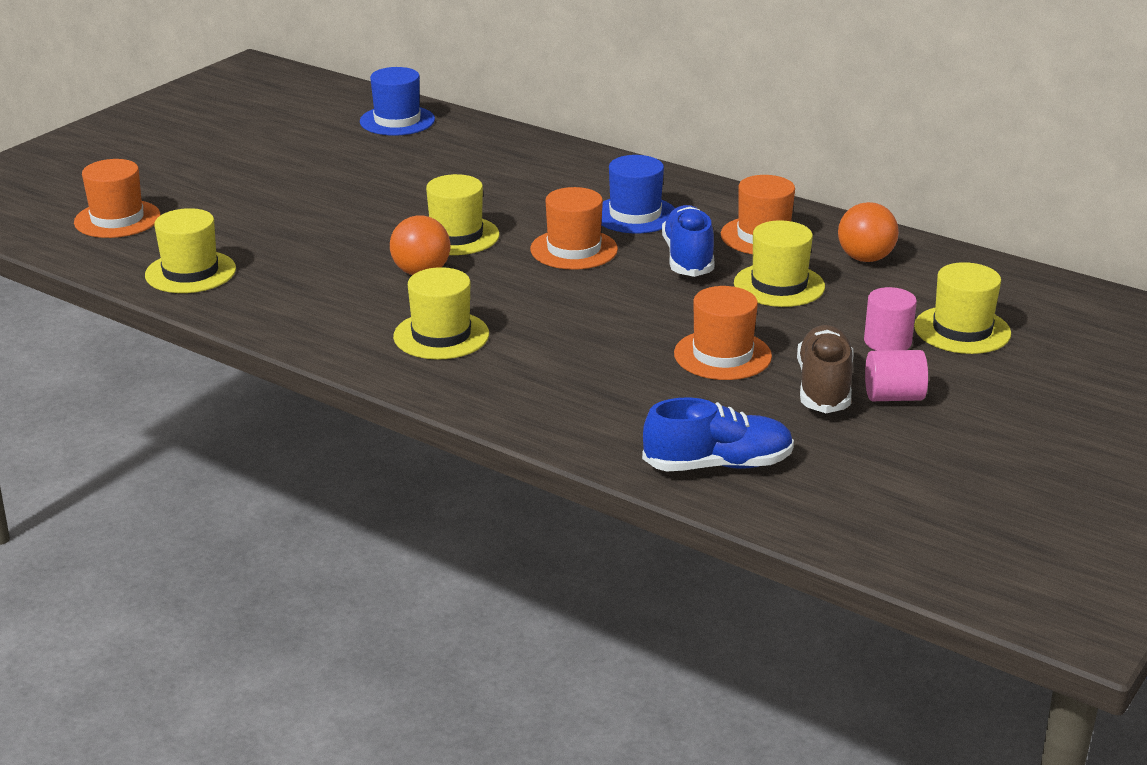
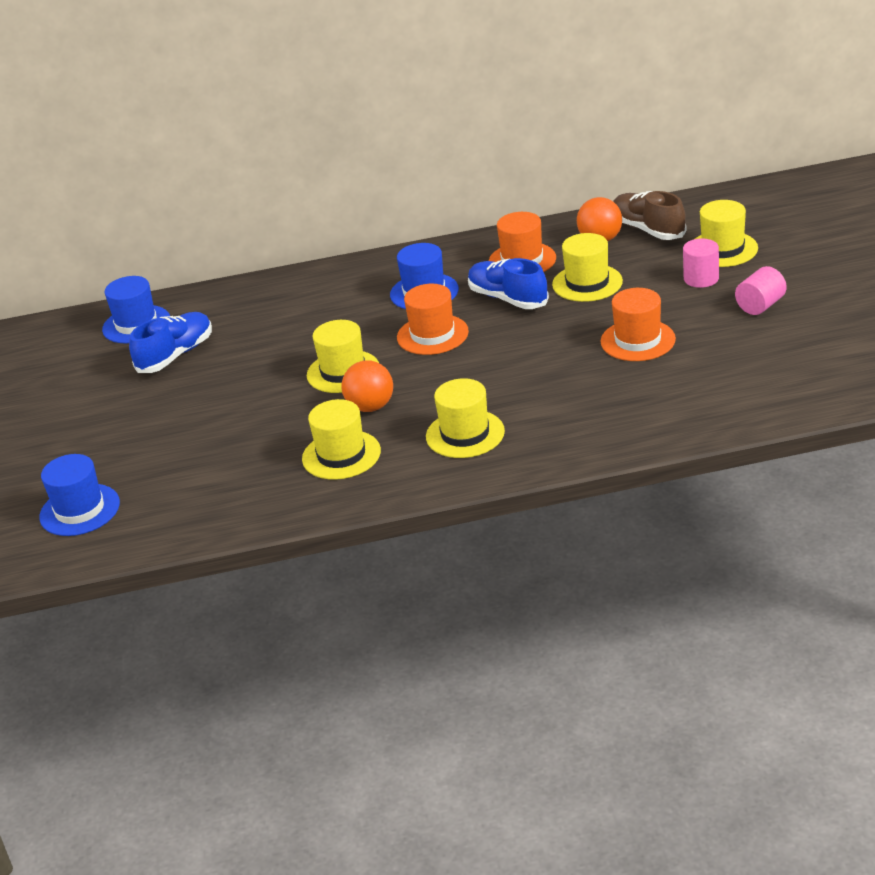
camera: 40 degrees left, 5 degrees up
(117, 219) = (80, 510): orange hat -> blue hat
(190, 272) = (217, 506): yellow hat -> yellow hat (341, 455)
(718, 465) = (753, 398): blue shoe -> blue shoe (176, 355)
(824, 387) = (719, 323): brown shoe -> brown shoe (648, 230)

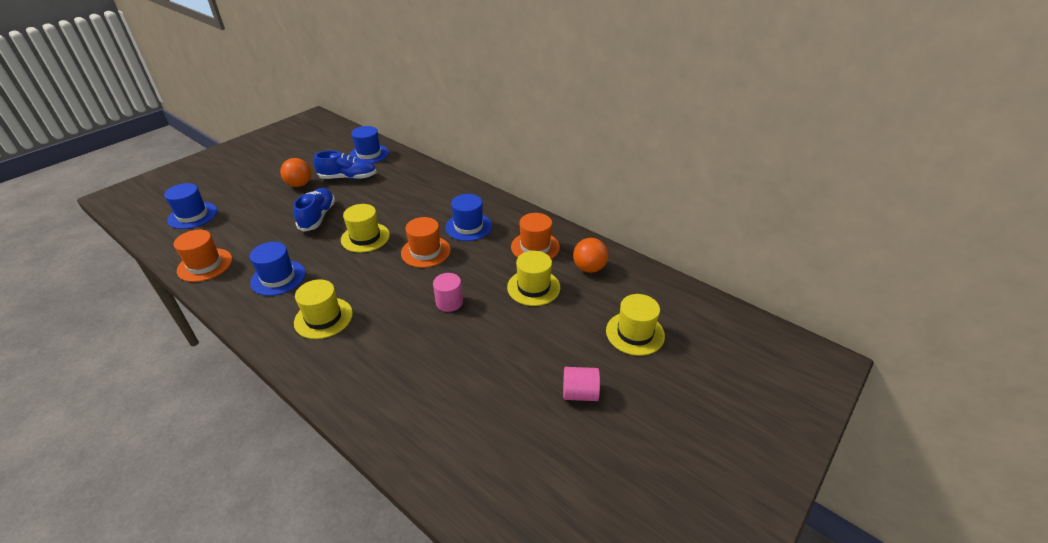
camera: 45 degrees right, 5 degrees up
(341, 455) = (278, 278): yellow hat -> blue hat
(371, 407) = (334, 265): orange ball -> orange ball (300, 184)
(508, 298) = (487, 262): blue shoe -> blue shoe (318, 217)
(638, 340) = (483, 346): orange hat -> orange hat (205, 265)
(648, 230) = (622, 283): brown shoe -> none
(701, 279) = (587, 341): pink cylinder -> pink cylinder (449, 302)

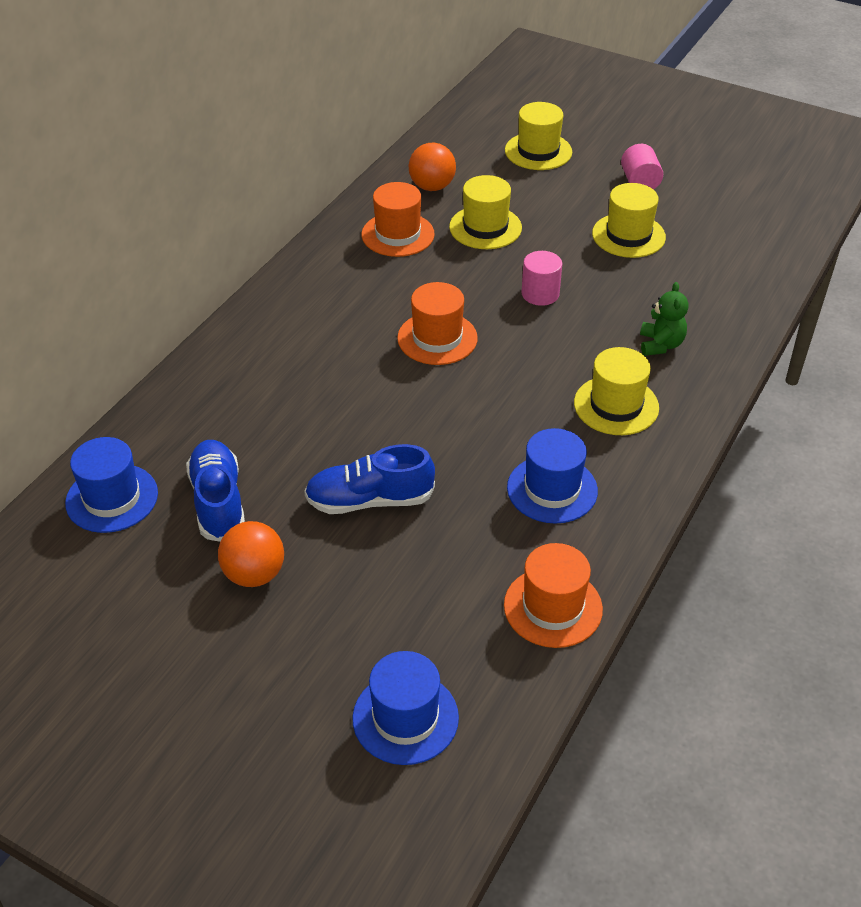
camera: 100 degrees left, 5 degrees up
(365, 237) = (418, 416): yellow hat -> yellow hat (628, 235)
(367, 355) = (660, 345): none -> green teddy bear
(468, 227) = (361, 305): blue hat -> none

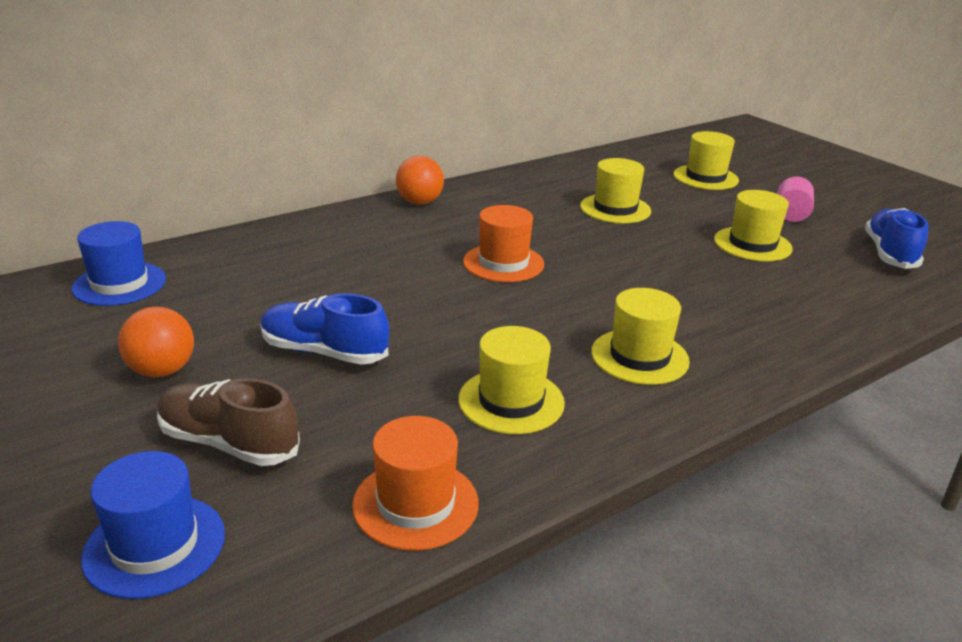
camera: 25 degrees right, 15 degrees down
(218, 501) = (196, 312): blue shoe -> blue shoe (889, 254)
(376, 616) = (228, 443): none -> brown shoe
(398, 234) = (533, 195): orange hat -> none
(432, 187) = (590, 177): orange ball -> orange ball (419, 202)
(540, 294) = (629, 260): pink cylinder -> none
(552, 489) = (511, 401): blue hat -> yellow hat
(660, 345) = (727, 325): green teddy bear -> none

